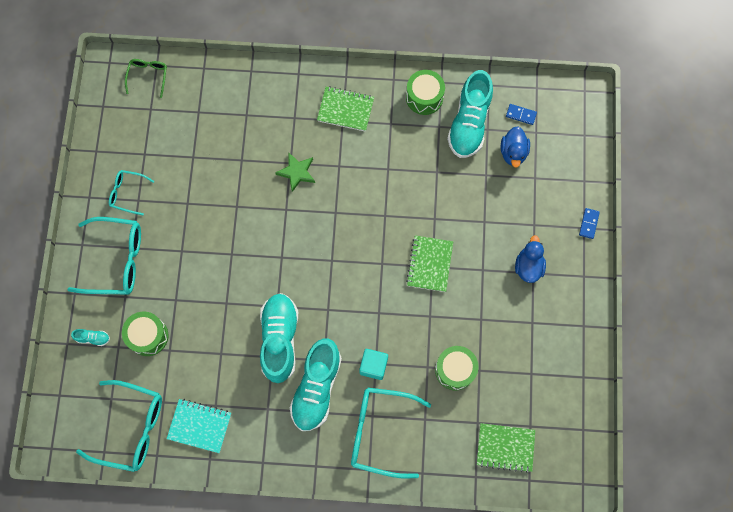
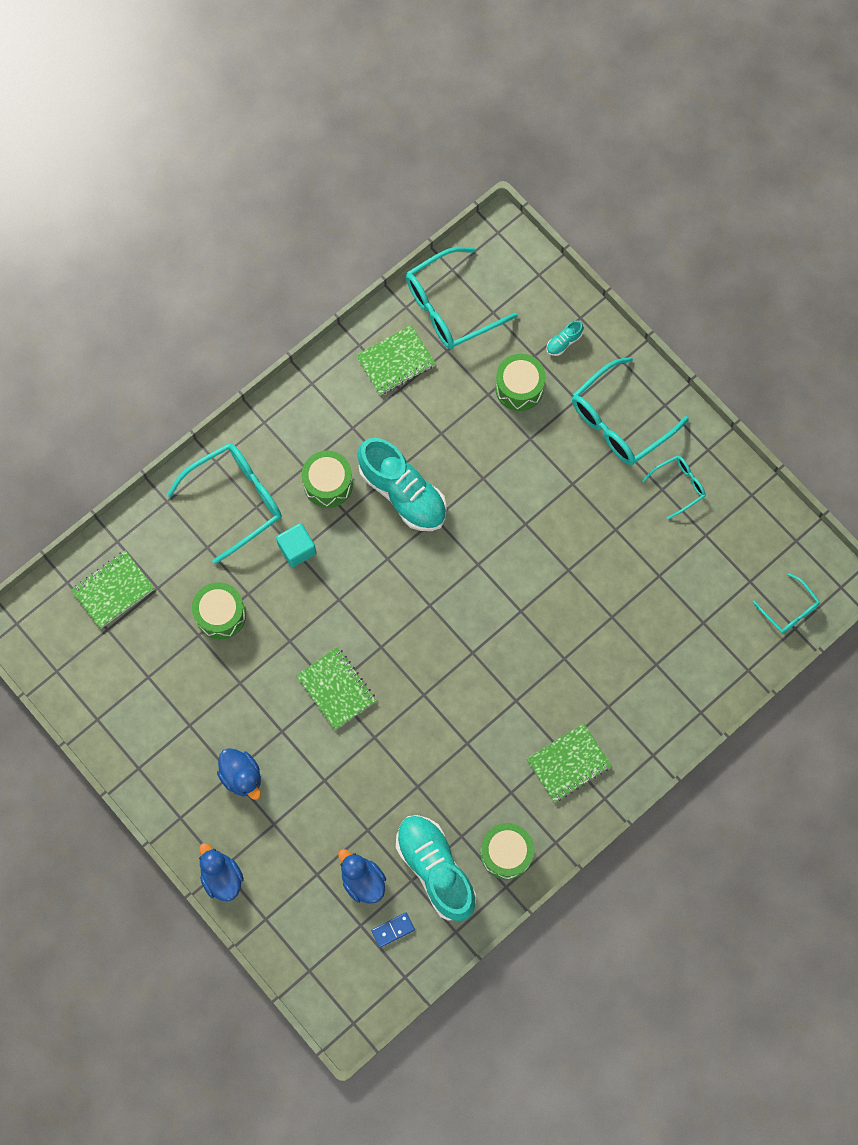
camera: 135 degrees right, 0 degrees up
(148, 76) = (789, 609): green glasses -> turquoise glasses
(199, 426) = (395, 361): turquoise notebook -> green notebook
(297, 172) = (548, 655): green star -> none
(316, 388) = (328, 484): turquoise shoe -> green drum
(588, 224) = (222, 877): blue domino -> blue duck

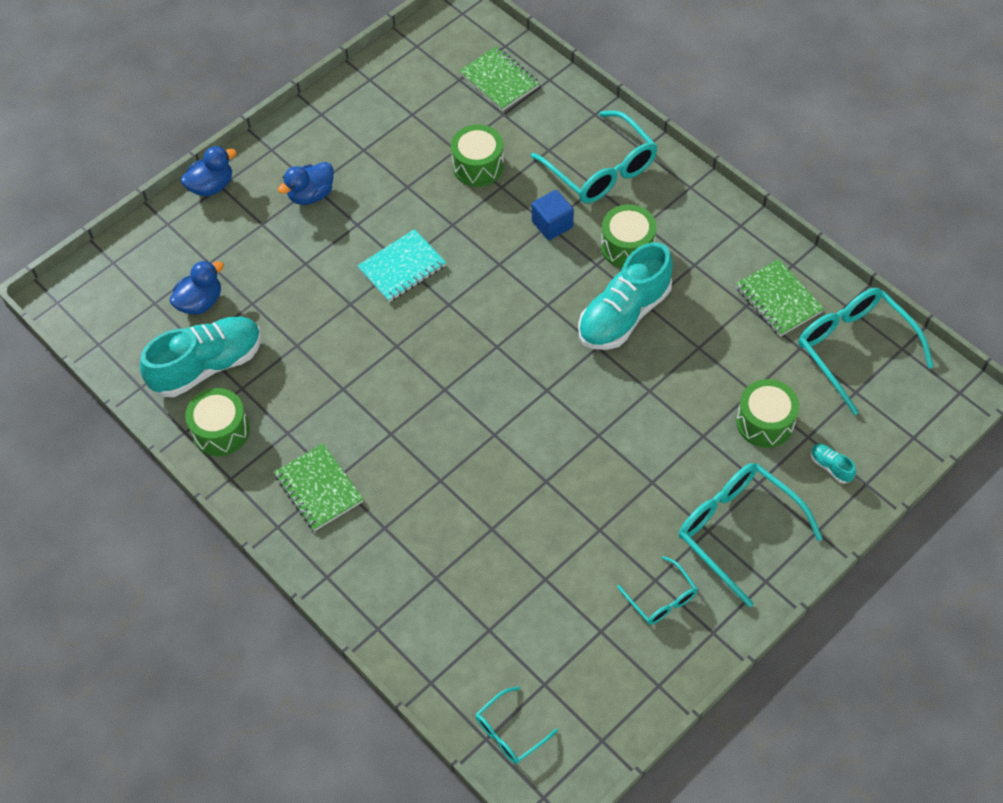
camera: 90 degrees right, 15 degrees down
(297, 549) = (552, 224): turquoise cube -> blue cube
(336, 689) = (402, 267): green notebook -> turquoise notebook
(393, 930) = (147, 331): blue domino -> none

